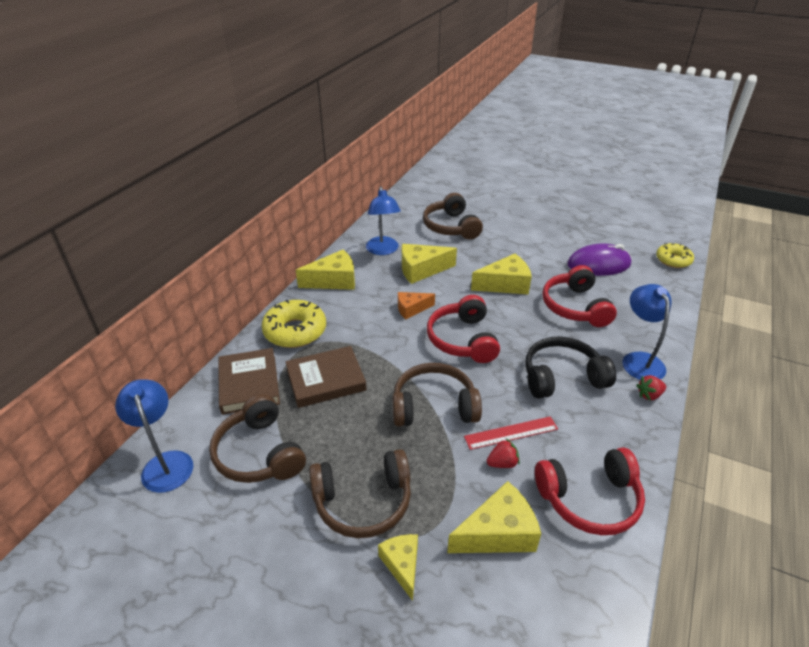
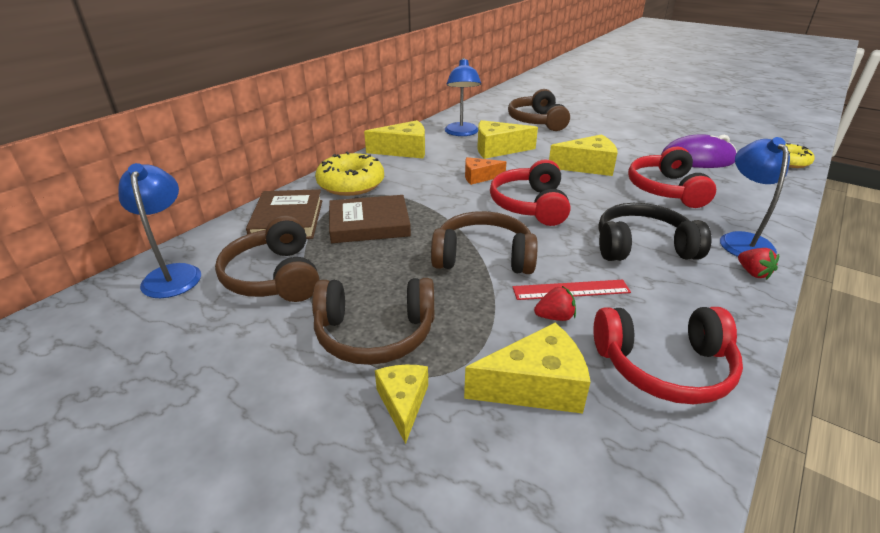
camera: 10 degrees right, 5 degrees down
(649, 395) = (753, 273): red strawberry -> red strawberry turned 105 degrees counterclockwise

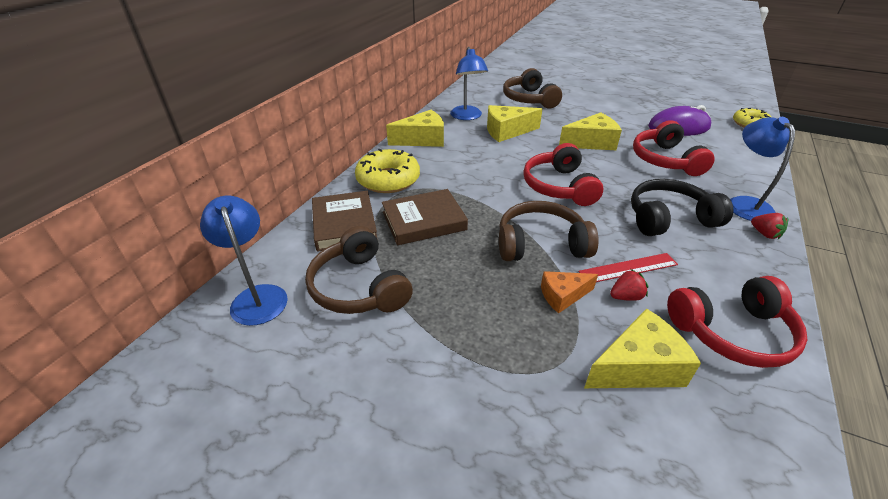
camera: 10 degrees left, 5 degrees up
(375, 334) = (479, 335): brown headphones -> none
(403, 403) = (533, 401): yellow cheese -> none
(479, 177) = (502, 162): orange cheese -> orange cheese (563, 296)

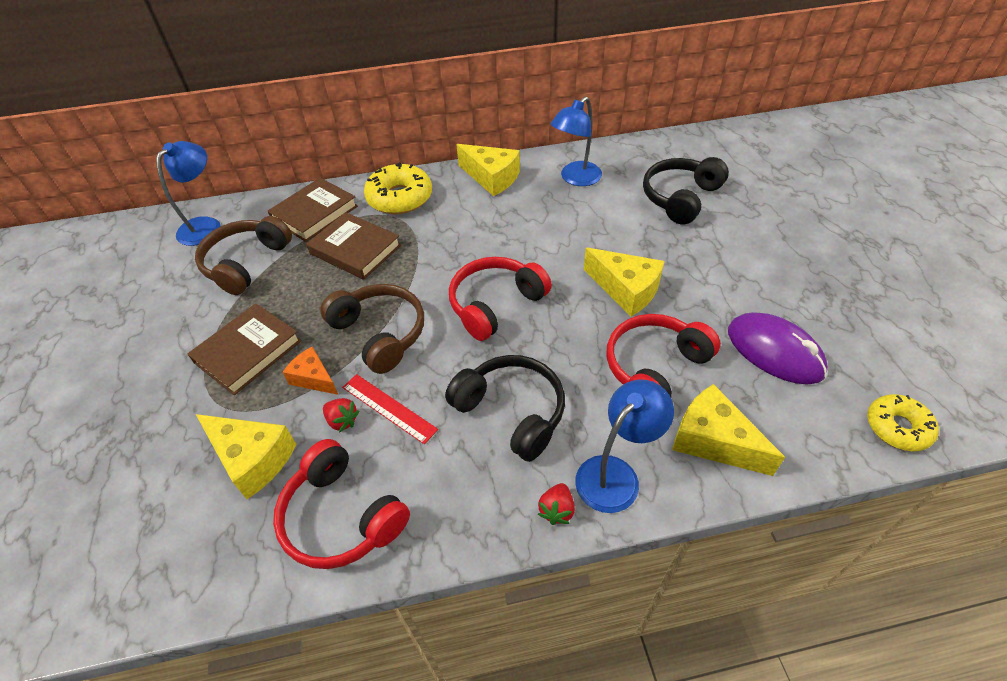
camera: 55 degrees right, 10 degrees up
(491, 326) = (248, 352): none -> brown book
(507, 131) = (575, 219): yellow cheese -> yellow cheese (713, 441)
(529, 99) = (680, 198): brown headphones -> black headphones

